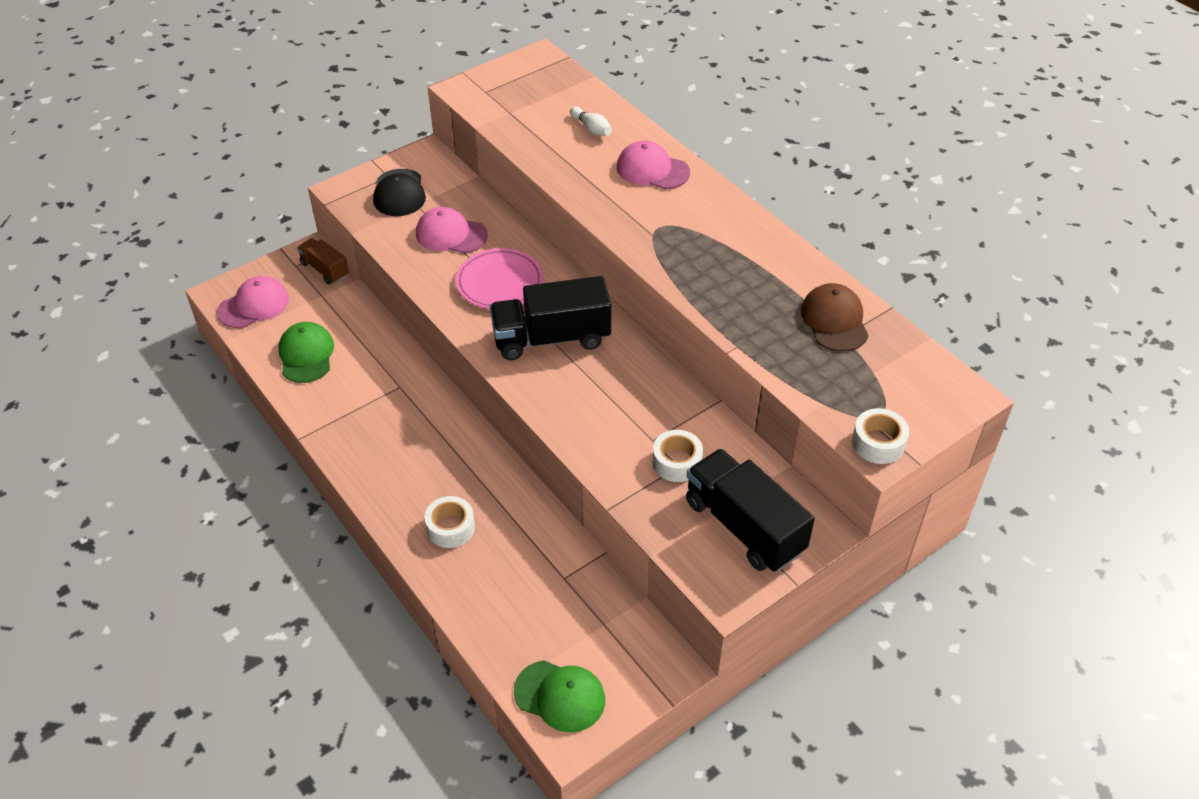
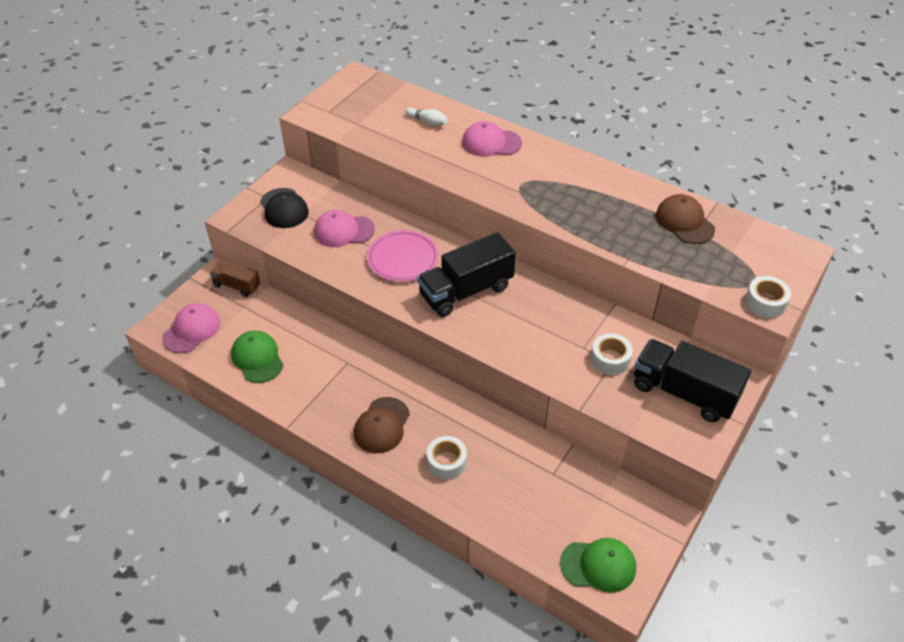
camera: 20 degrees left, 0 degrees up
(401, 466) = (381, 425): none -> brown cap

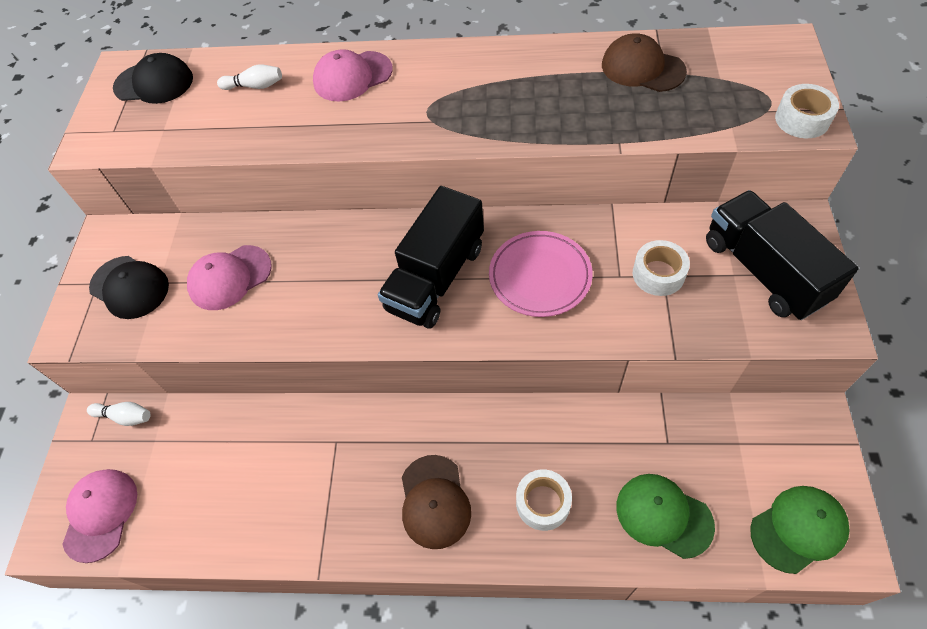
camera: 25 degrees left, 10 degrees up
(237, 286) = (125, 417): brown truck -> white bowling pin
(257, 358) = (216, 503): green cap -> green cap (663, 515)
(370, 94) = (154, 83): none -> black cap
(402, 259) = (330, 276): pink plate -> pink plate (540, 276)
(684, 392) = (764, 270): black truck -> black truck turned 60 degrees clockwise

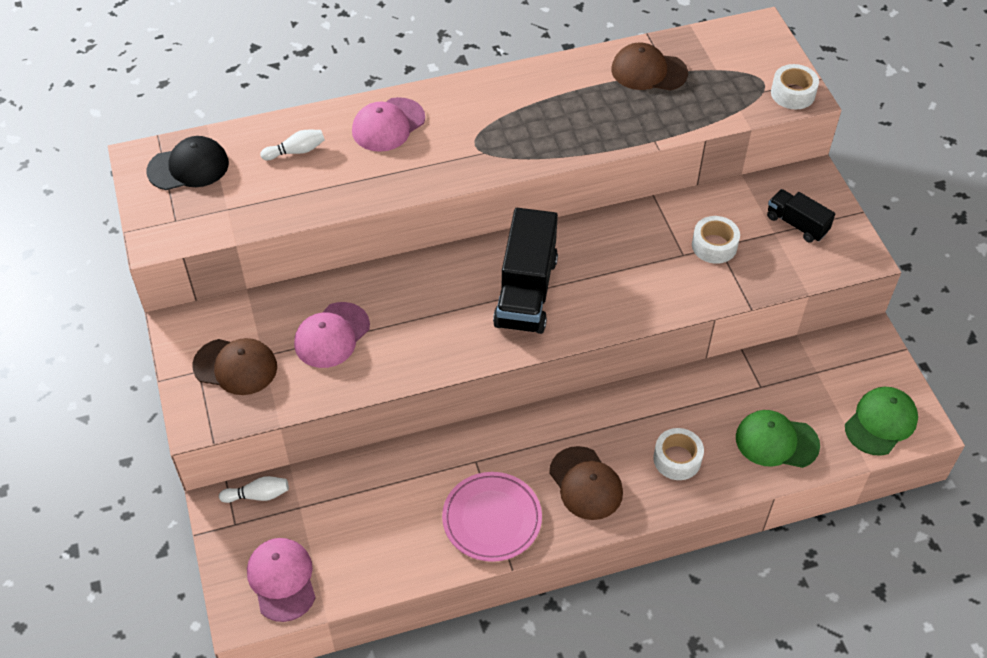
camera: 25 degrees left, 5 degrees down
(129, 287) = (235, 366): black cap -> brown cap
(540, 276) = (616, 270): pink plate -> pink plate (492, 519)
(764, 270) = (797, 224): black truck -> black truck, size x0.55

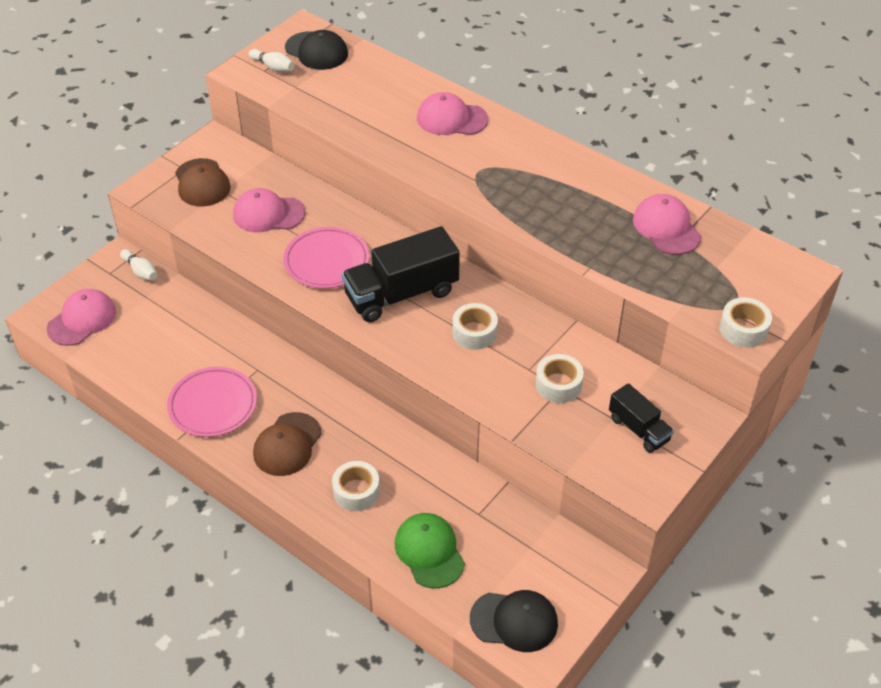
camera: 55 degrees right, 5 degrees down
(296, 151) = (380, 89): white bowling pin -> white bowling pin (273, 67)
(437, 323) = (326, 261): none -> pink plate
(613, 267) = (474, 332): none -> white tape
(648, 71) = (666, 228): brown cap -> pink cap
(797, 224) = (639, 429): black truck -> black truck turned 135 degrees clockwise
(881, 422) = (514, 621): green cap -> black cap

